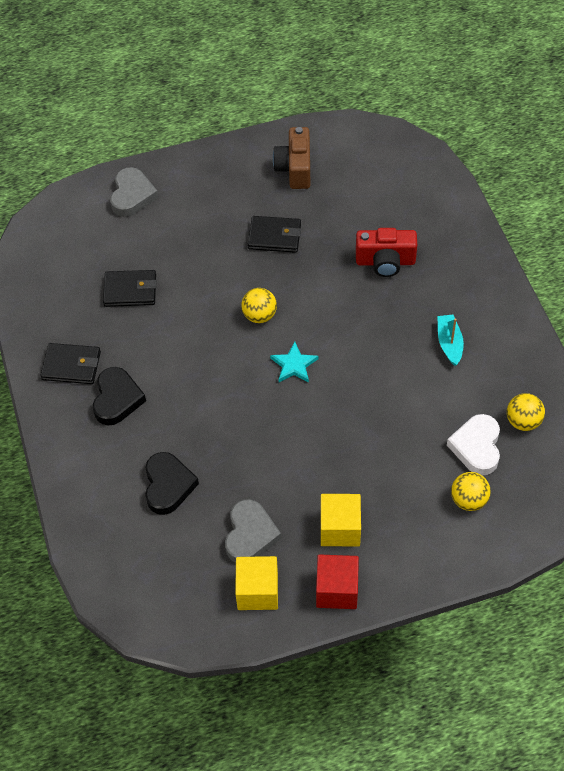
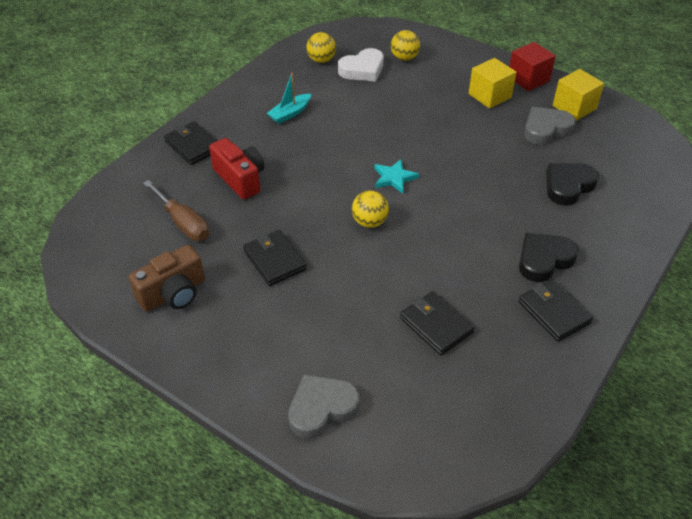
camera: 130 degrees left, 10 degrees down
(364, 204) = (183, 223): none -> brown screwdriver
(458, 252) = (193, 145): none -> black wallet

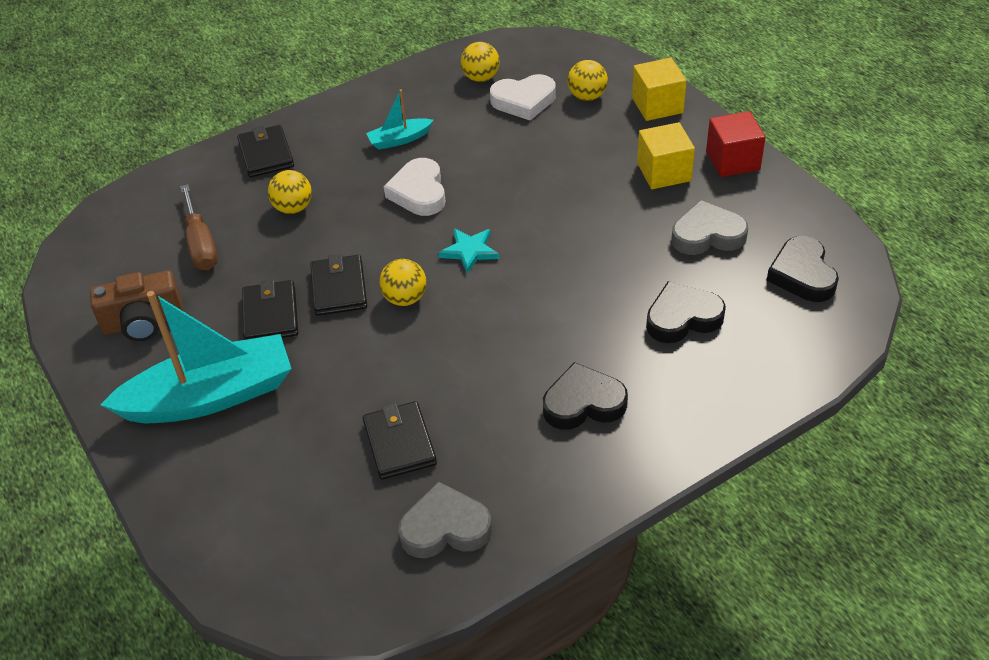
camera: 25 degrees right, 0 degrees up
(240, 179) = (293, 208): red camera -> yellow ball
(267, 334) = (210, 396): none -> turquoise boat
(321, 408) = (215, 496): grey heart -> grey heart (445, 528)
(329, 146) = (419, 192): none -> white heart
(554, 312) = (550, 471): black wallet -> black wallet (339, 288)
(574, 107) = (768, 214): yellow cube -> yellow cube (657, 105)
(622, 140) = (802, 274): none -> black heart

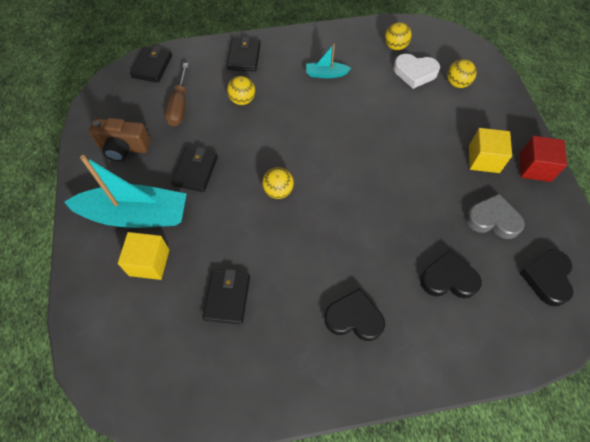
camera: 20 degrees right, 15 degrees up
(339, 288) = (243, 168): black wallet -> black wallet (152, 66)
(419, 192) = (321, 116): white heart -> none
(445, 528) = (226, 375): grey heart -> none
(470, 251) = (333, 172): turquoise star -> none
(657, 105) = (501, 106): yellow cube -> yellow cube (149, 262)

